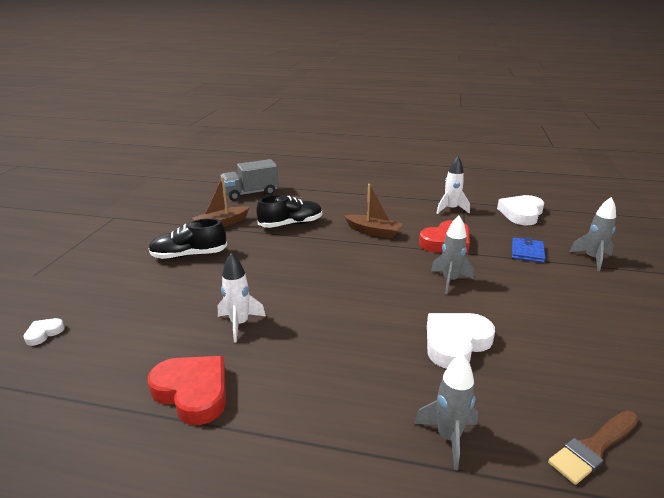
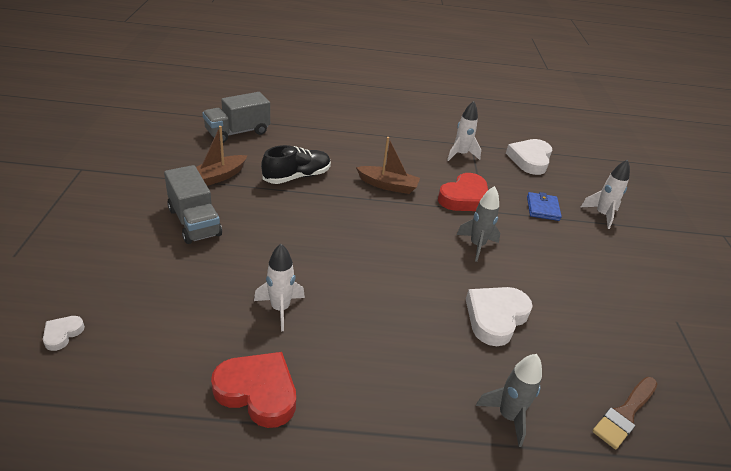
camera: 15 degrees left, 10 degrees up
(189, 255) = (194, 222): black shoe -> grey truck
(592, 259) = (601, 215): grey rocket -> white rocket

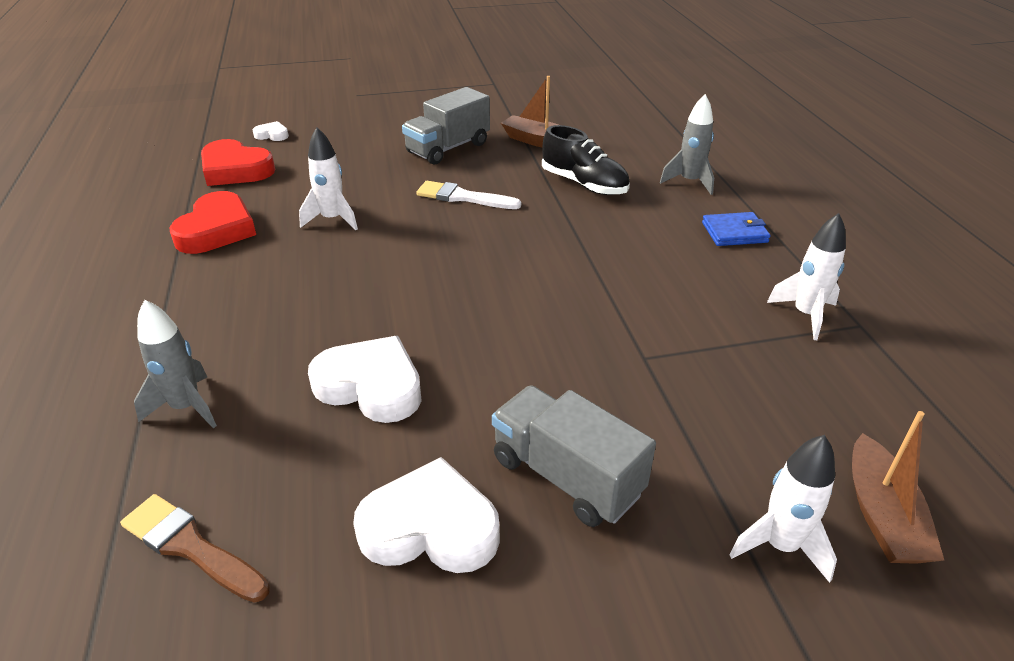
camera: 80 degrees right, 0 degrees up
(237, 132) = (644, 131): grey truck -> grey truck (566, 476)
(283, 232) = (463, 197): none -> white brush
(388, 185) = (629, 253): brown boat -> brown boat (882, 515)
(464, 198) = (663, 331): red heart -> red heart (235, 170)
(477, 245) = (535, 355): grey rocket -> grey rocket (689, 182)
(530, 160) = (900, 413): white heart -> white heart (430, 527)
(542, 208) = (718, 437): blue wallet -> blue wallet (734, 232)

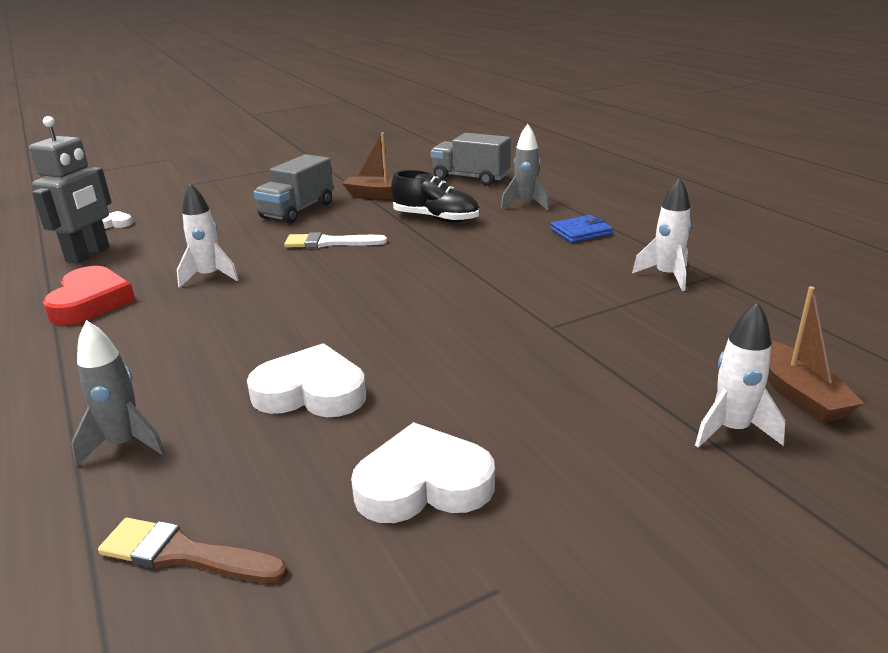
camera: 15 degrees left, 10 degrees down
(235, 170) = (88, 254): red heart -> grey robot
(566, 476) = (528, 421): grey truck -> grey truck (471, 178)

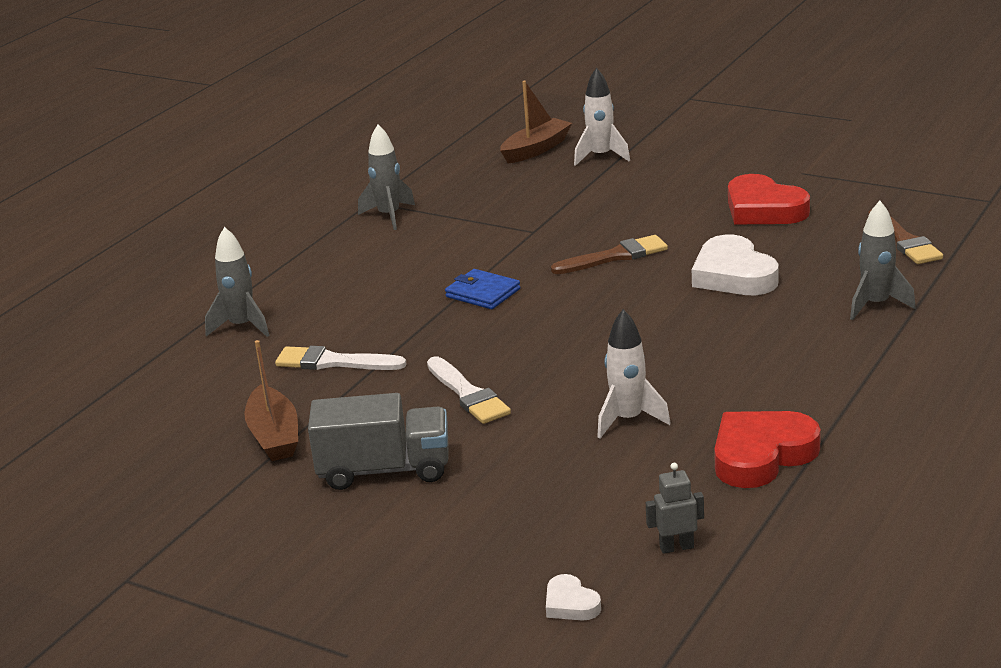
camera: 120 degrees left, 0 degrees up
(88, 254) = (676, 547): grey robot -> grey robot, size x0.47
(423, 484) = (763, 209): white heart -> red heart
(436, 218) = (334, 362): black shoe -> white brush
(441, 347) = (615, 256): none -> brown brush
(471, 178) = (150, 397): grey truck -> none
(581, 232) = (310, 274): blue wallet -> blue wallet (483, 293)
(666, 276) = (389, 216): white rocket -> grey rocket

